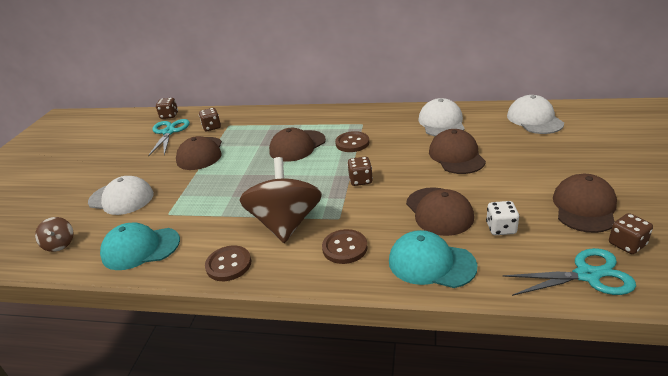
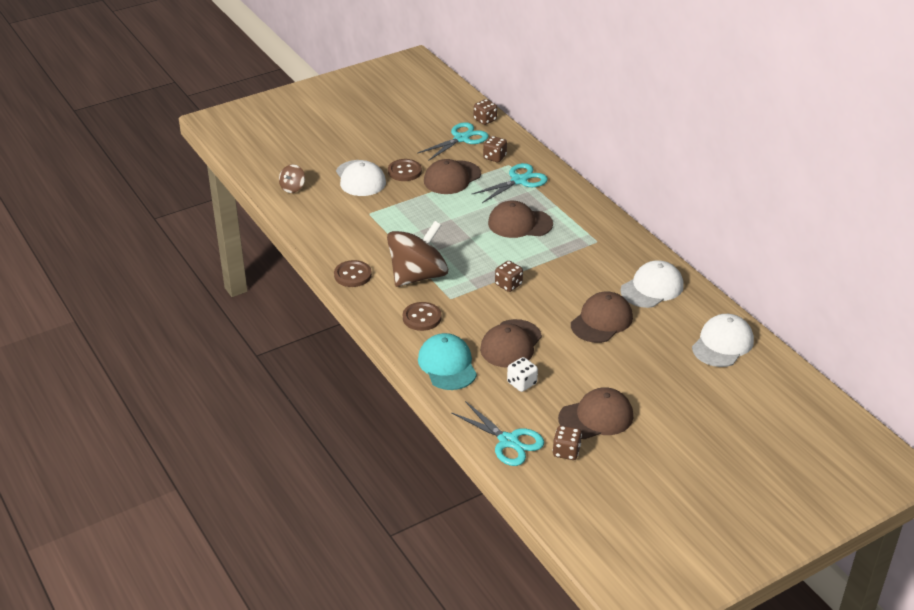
camera: 45 degrees right, 5 degrees up
(140, 248) = (326, 226): turquoise cap -> none
(252, 128) = (519, 180): none -> turquoise scissors
(352, 143) = (558, 252): brown button -> brown button (404, 171)

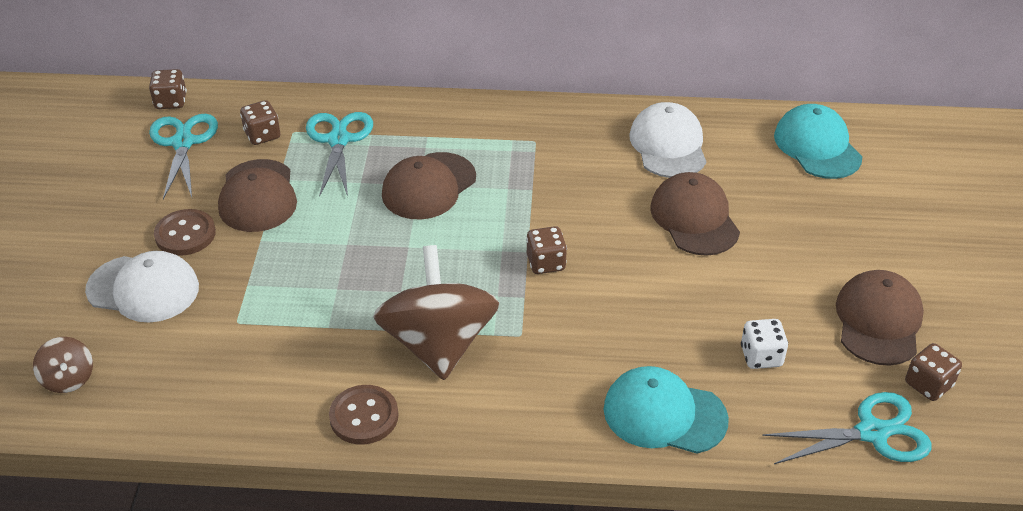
camera: 55 degrees left, 5 degrees up
(422, 318) = (536, 388): brown button -> none
(511, 344) = (671, 325): brown cap -> none
(722, 344) = (817, 146): white cap -> turquoise cap

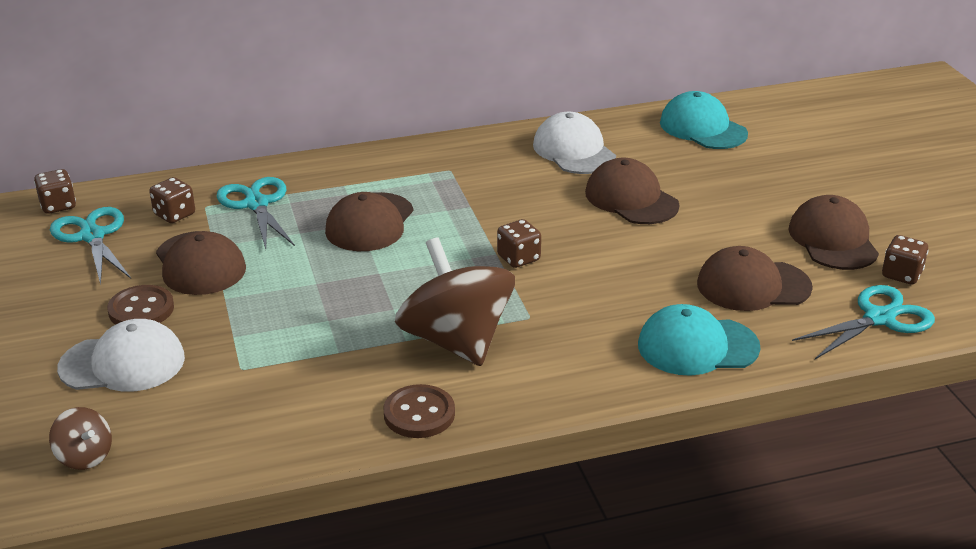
camera: 20 degrees left, 10 degrees down
(761, 356) = (753, 285): white dice -> brown cap

